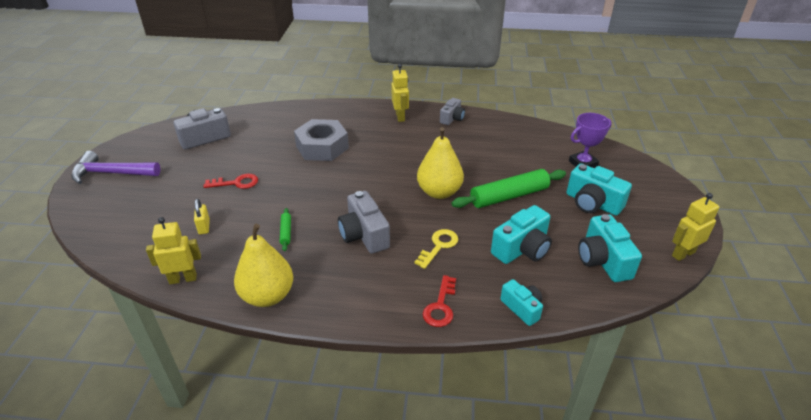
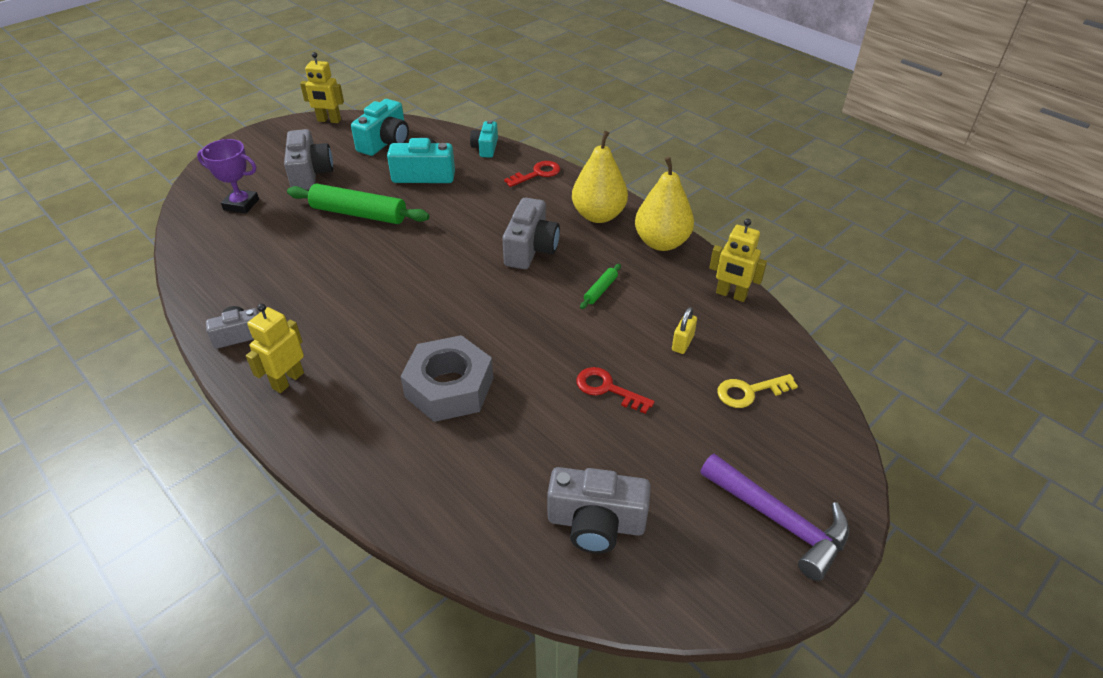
camera: 140 degrees left, 5 degrees up
(439, 192) = (409, 251): yellow pear -> yellow pear (598, 215)
(439, 246) = (481, 208): yellow key -> yellow key (749, 392)
(592, 203) = (310, 174): turquoise camera -> grey camera

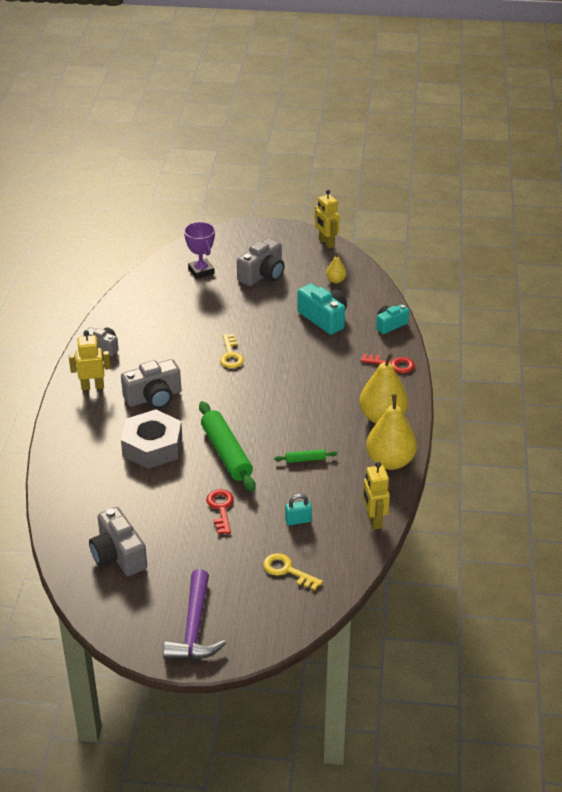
camera: 50 degrees right, 5 degrees down
(359, 213) = (251, 319): green rolling pin -> green rolling pin (226, 453)
(385, 142) = (336, 280): turquoise camera -> yellow pear
(390, 254) = (231, 355): none -> yellow key
(531, 249) = (308, 408): grey camera -> grey camera (154, 397)
(682, 343) = (298, 520): yellow padlock -> turquoise padlock

